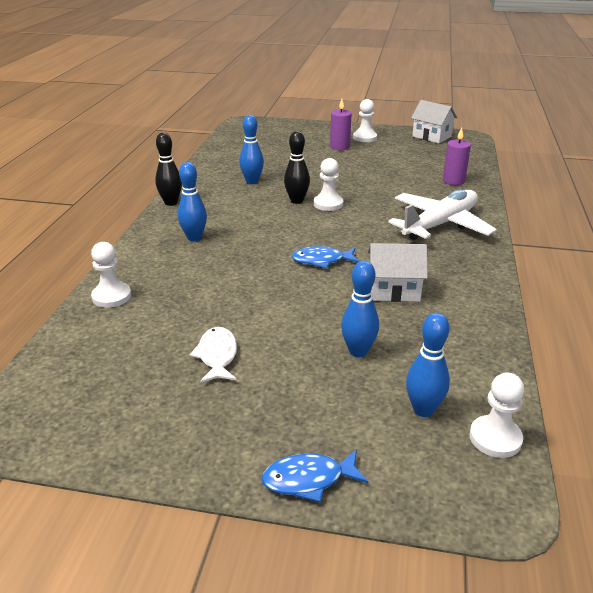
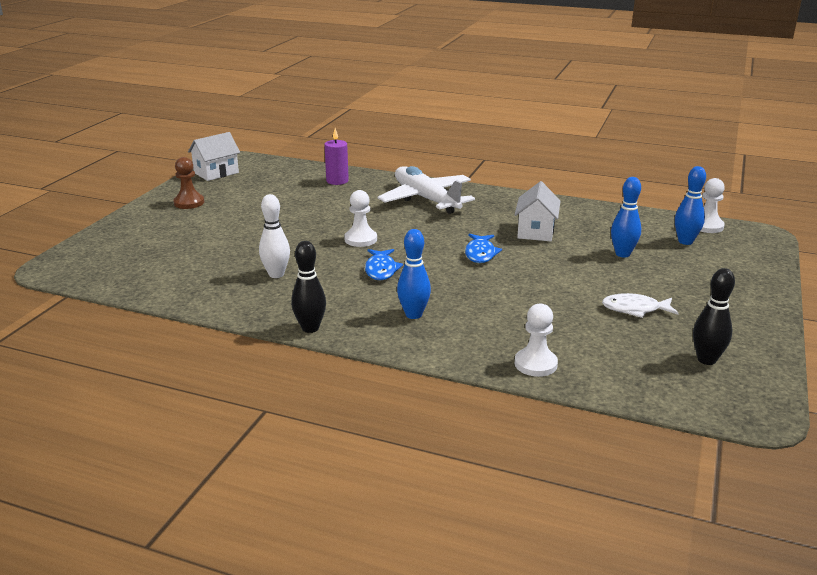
camera: 80 degrees left, 5 degrees down
(252, 181) = (276, 274): blue bowling pin -> white bowling pin
(296, 201) = (345, 254): black bowling pin -> black bowling pin (706, 360)
(309, 479) = (763, 284): blue fish -> blue fish (381, 270)
(339, 147) = (206, 218): purple candle -> none
(365, 138) = (189, 203): white pawn -> brown pawn

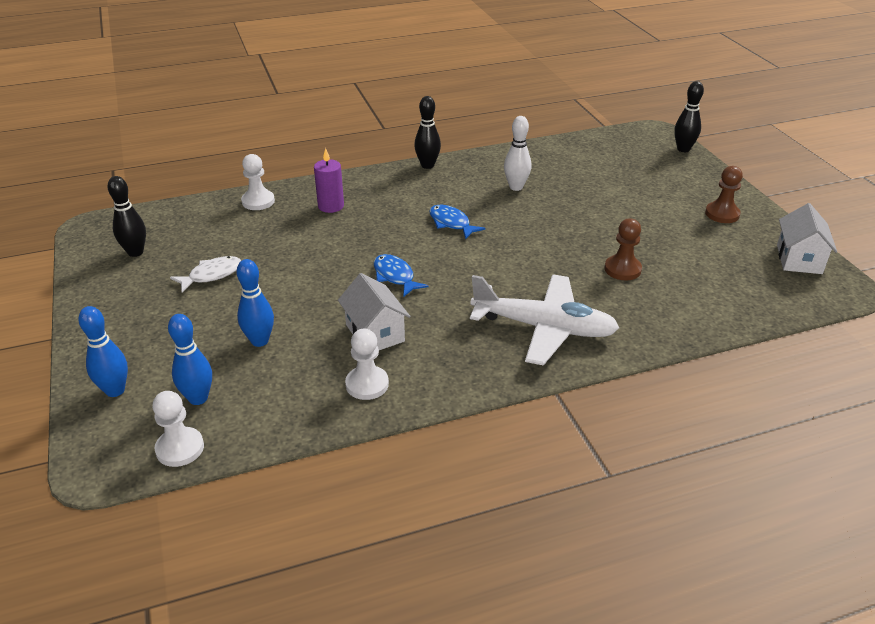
camera: 140 degrees right, 10 degrees up
(81, 246) = (683, 149): none -> black bowling pin
(323, 203) = (622, 269): none -> brown pawn
(337, 181) = (676, 310): purple candle -> purple candle (331, 206)
(360, 239) = (515, 244): white pawn -> white pawn (367, 384)
(413, 314) = (376, 200): blue bowling pin -> blue bowling pin (115, 390)

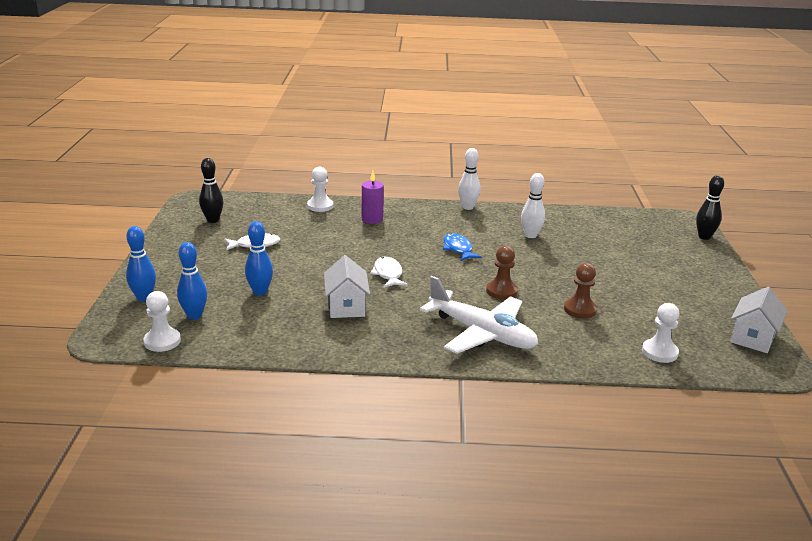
camera: 20 degrees right, 10 degrees down
(367, 384) = (317, 336): white pawn -> white pawn (659, 352)
(395, 276) = (388, 274): blue fish -> white fish
(427, 165) = (468, 207): black bowling pin -> white bowling pin
(722, 214) = (703, 290): brown pawn -> brown pawn (501, 291)

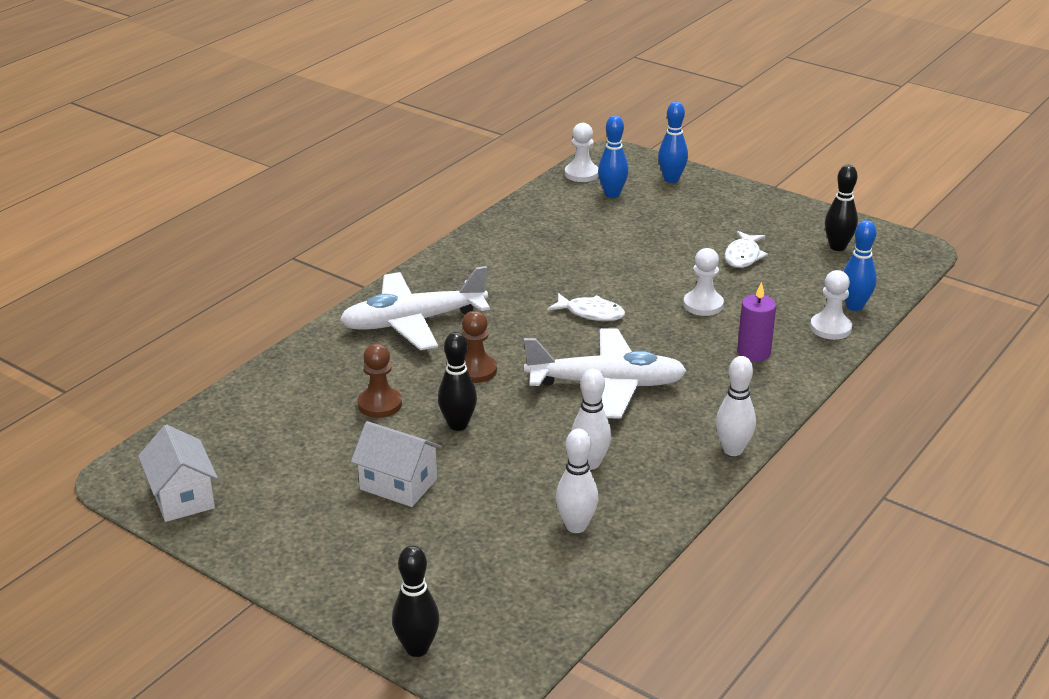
camera: 125 degrees right, 5 degrees up
(260, 292) = (626, 233): blue bowling pin -> blue bowling pin (854, 306)
(346, 306) = (548, 268): white house -> white house (398, 484)
(458, 249) = (607, 385): blue fish -> white plane
(558, 278) = (458, 425): none -> black bowling pin
(578, 226) = (576, 526): none -> white bowling pin
(659, 352) = (250, 412): white pawn -> white pawn (703, 305)

